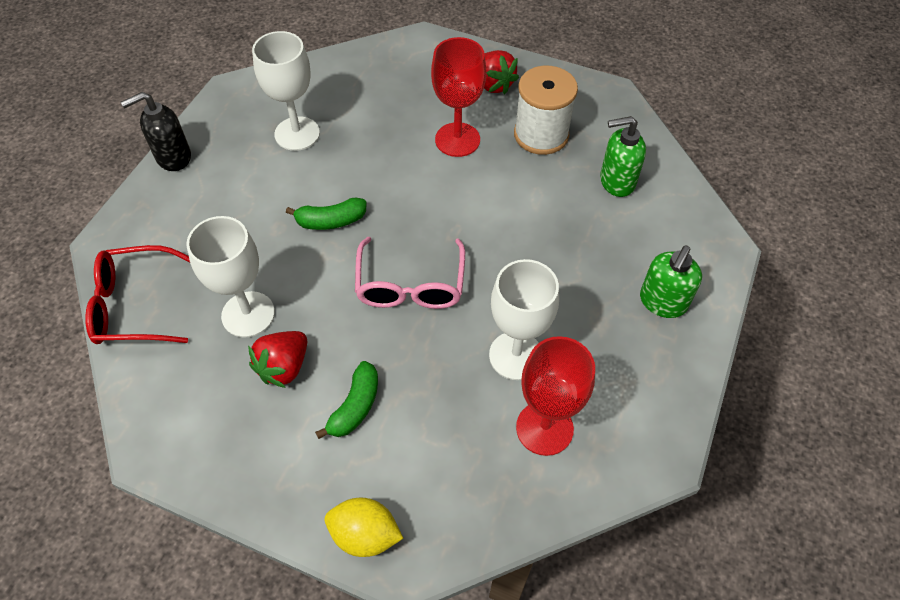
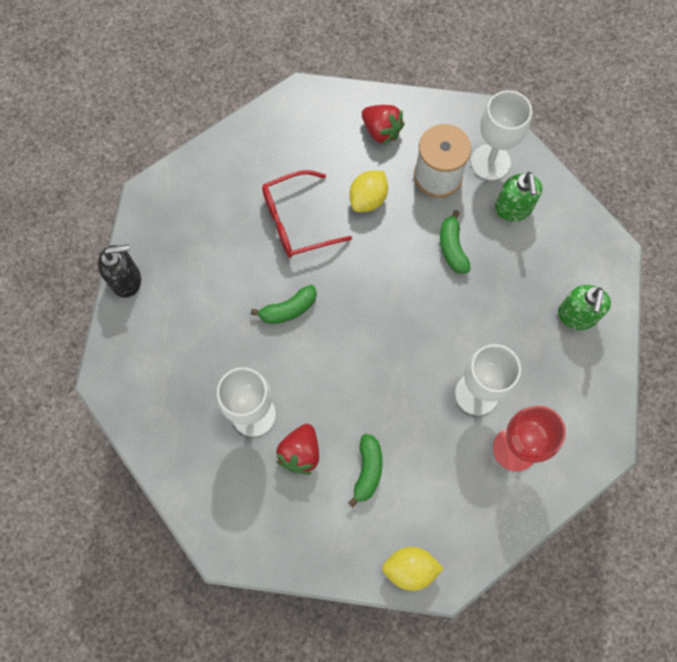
camera: 15 degrees left, 15 degrees up
(134, 305) = (157, 432): red glasses -> red glasses (296, 221)
(173, 157) = (126, 280): black soap dispenser -> black soap dispenser turned 150 degrees counterclockwise
(297, 134) = (226, 228): white goblet -> white goblet (490, 162)
(410, 286) = (375, 353): pink glasses -> none
(457, 140) = (368, 199): red goblet -> yellow lemon
(535, 203) = (452, 248): none -> green banana
(616, 181) = (513, 209): green soap dispenser -> green soap dispenser turned 75 degrees counterclockwise

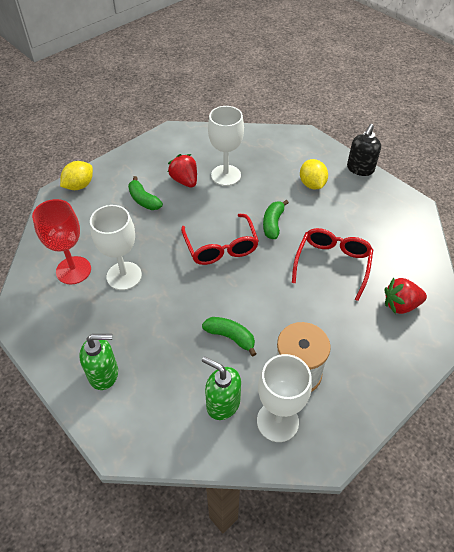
camera: 130 degrees right, 20 degrees down
(363, 334) = (221, 247): none -> red glasses
(368, 199) = (315, 314): yellow lemon -> yellow lemon (312, 184)
(381, 131) = (370, 364): red strawberry -> red strawberry (400, 305)
(576, 316) = (104, 374): green soap dispenser -> green soap dispenser turned 120 degrees clockwise

